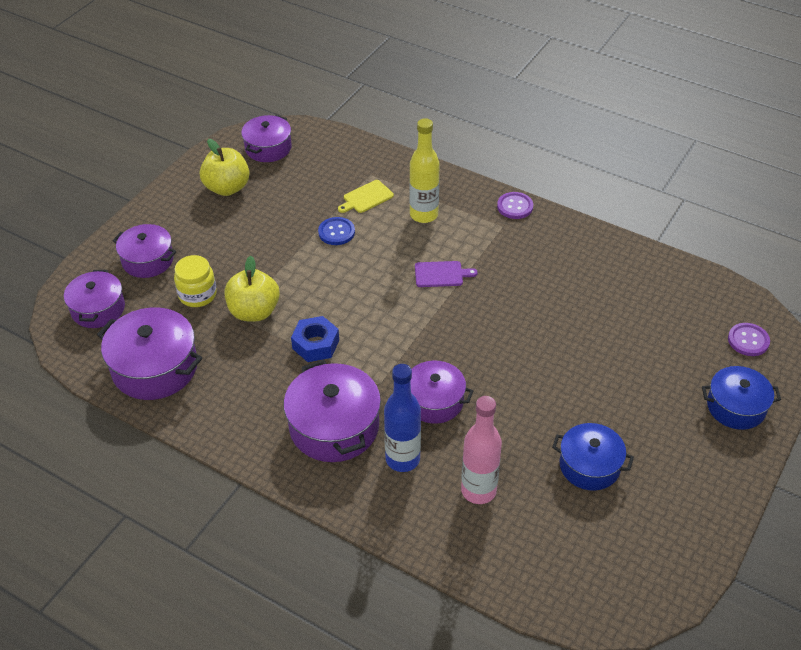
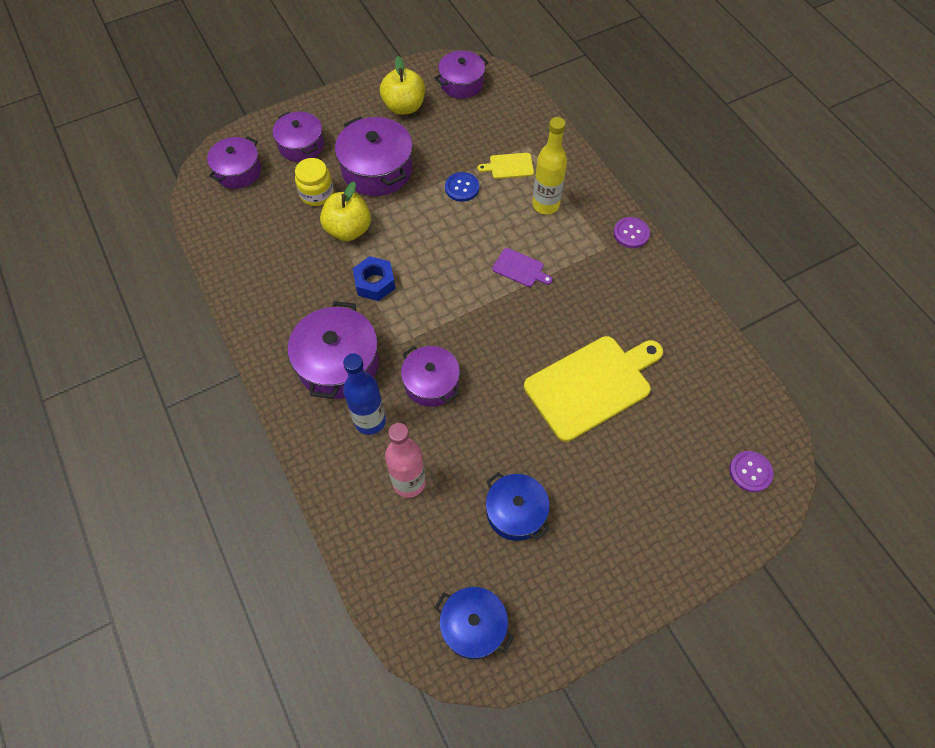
camera: 30 degrees right, 15 degrees up
(155, 367) = (244, 242): purple pot -> purple pot (377, 169)
(574, 337) = (592, 385): none -> yellow cutting board
(736, 407) = (688, 530): blue pot -> blue pot (473, 626)

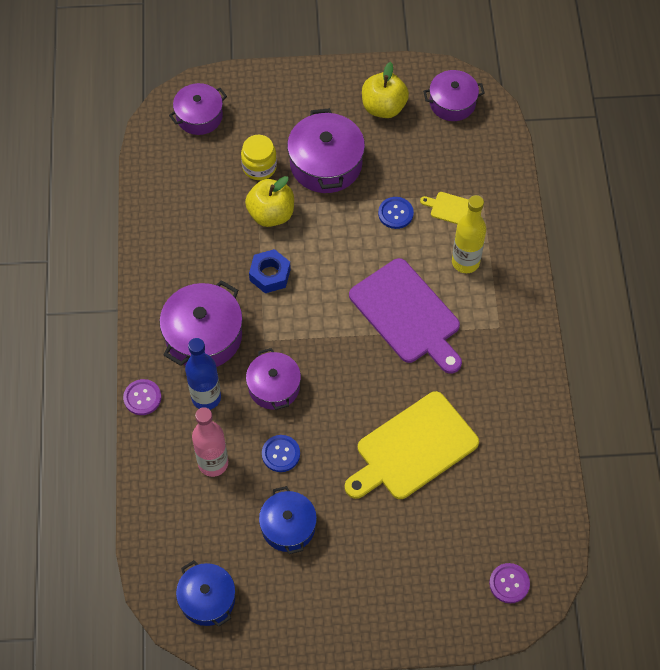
camera: 25 degrees right, 0 degrees up
(301, 145) = (268, 111): purple pot -> none
(471, 444) = (281, 454): none -> blue button
(520, 268) = (407, 315): purple cutting board -> purple cutting board, size x2.25
(592, 385) = (413, 448): yellow cutting board -> yellow cutting board turned 150 degrees clockwise
(631, 233) = (531, 323): purple button -> purple button (142, 398)

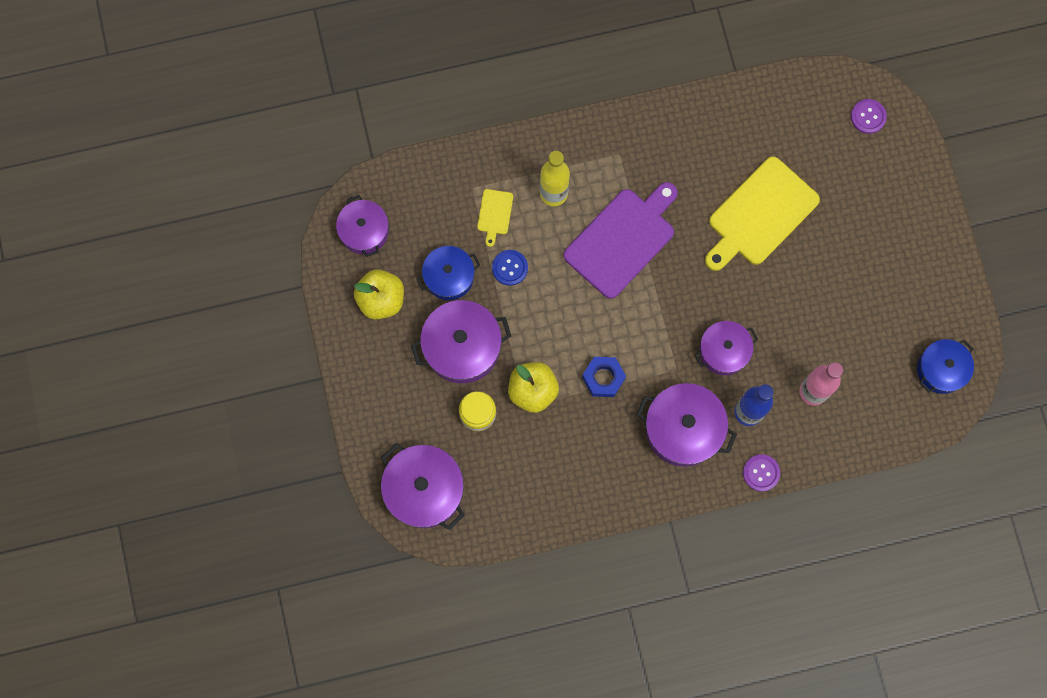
camera: 100 degrees left, 15 degrees up
(199, 116) = (424, 490): purple pot -> purple pot, size x1.52
(281, 454) = (790, 332): blue button -> none
(288, 526) = (859, 312): blue pot -> blue pot (449, 276)
(413, 448) = (760, 215): yellow cutting board -> yellow cutting board turned 90 degrees clockwise

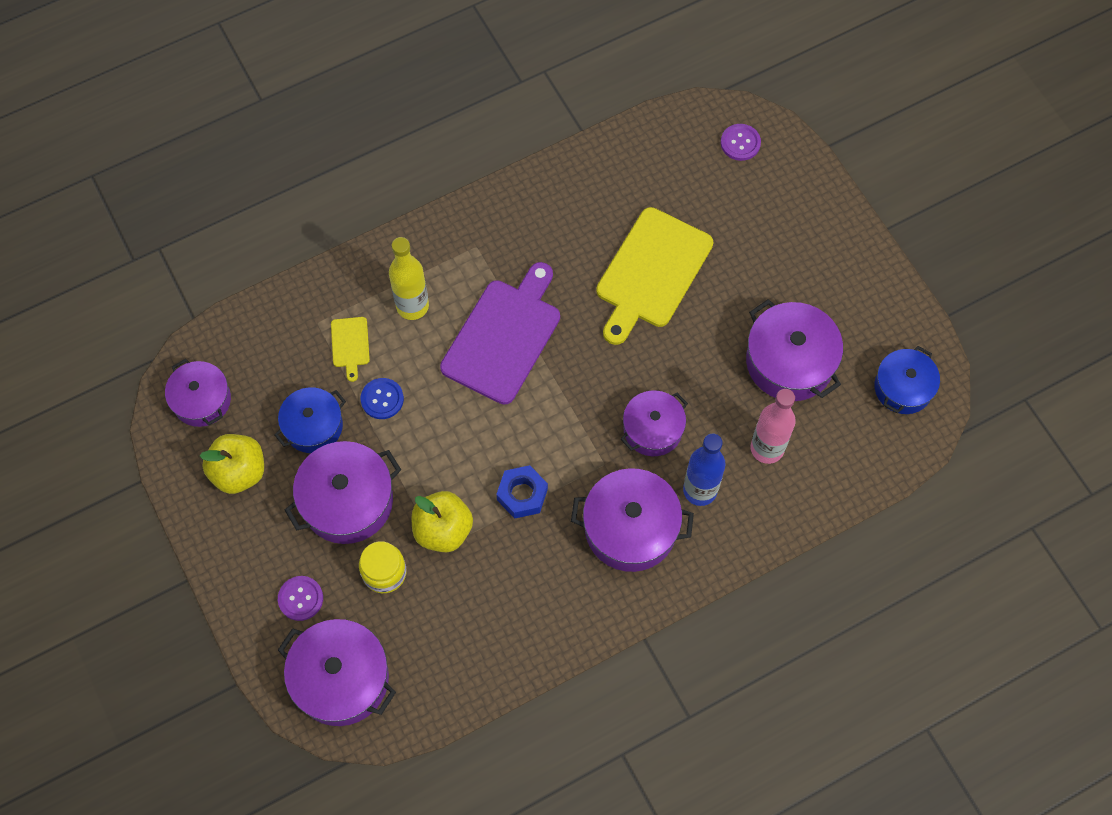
camera: 15 degrees left, 10 degrees down
(761, 473) = (734, 555): purple button -> purple button (300, 598)
(853, 322) = (789, 362): none -> purple pot

